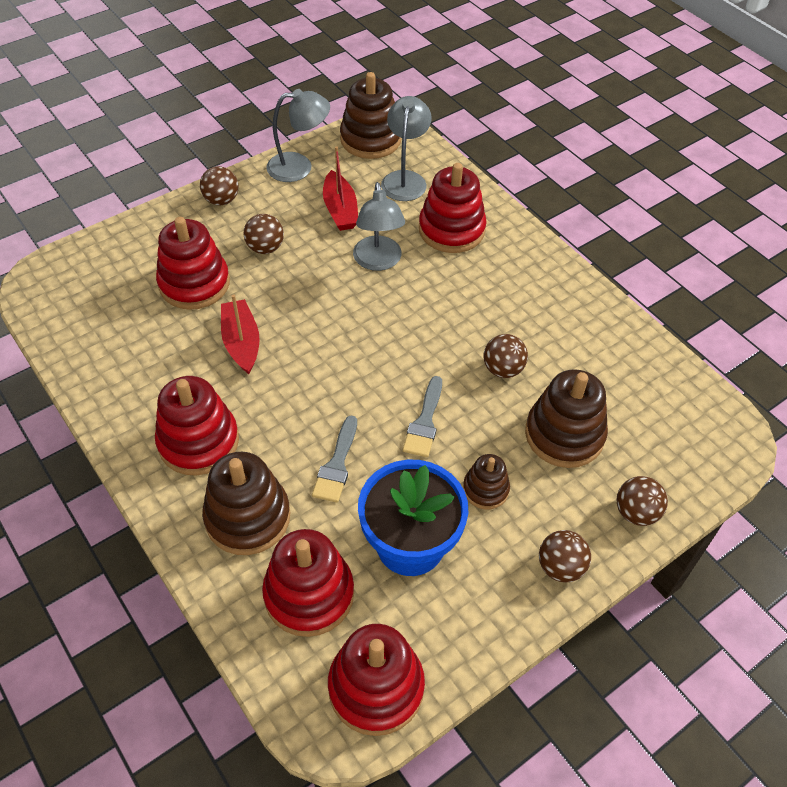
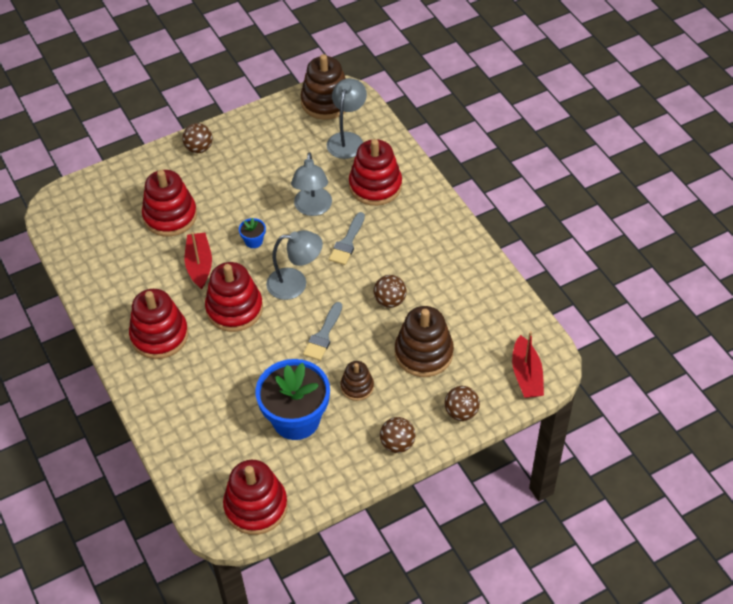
camera: 10 degrees right, 0 degrees up
(247, 517) = (187, 391): brown stacking toy -> none
(265, 248) = (227, 191): brown ball -> none
(299, 167) = (264, 123): grey lamp -> grey lamp (295, 284)
(309, 307) = (254, 241): none -> blue flower pot
(309, 594) = (221, 445): red stacking toy -> red stacking toy (234, 309)
(337, 465) = (254, 360): grey brush -> grey brush (347, 242)
(340, 210) = (291, 162): red boat -> red boat (526, 375)

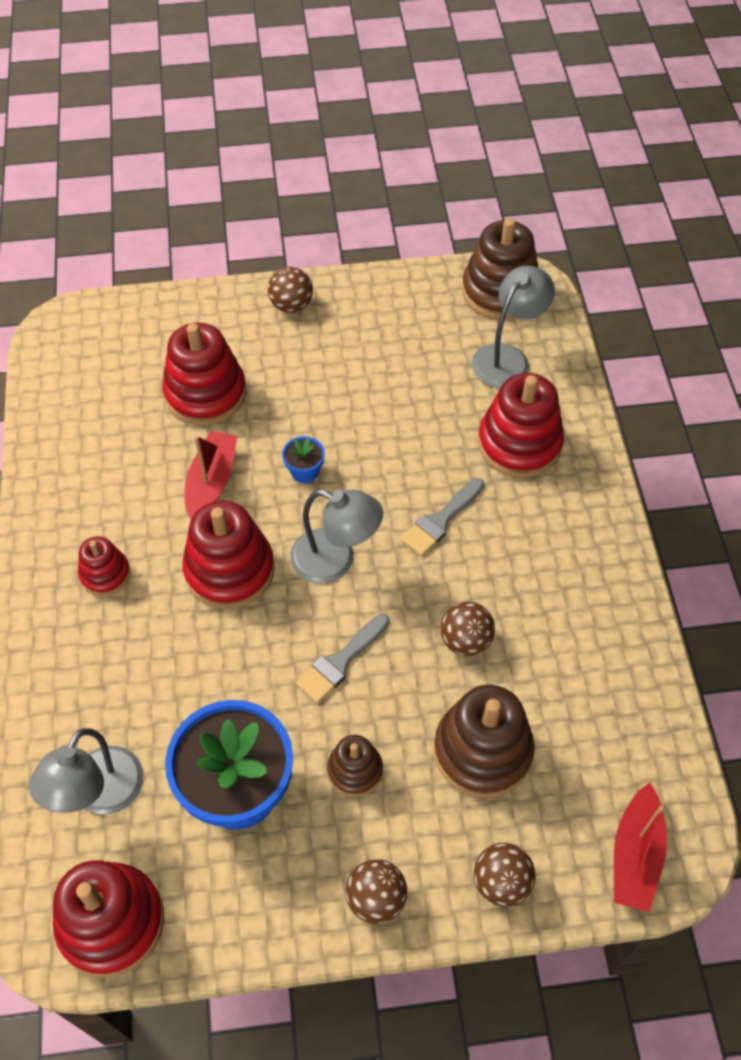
camera: 20 degrees right, 5 degrees up
(159, 335) = (105, 574): red stacking toy -> red stacking toy, size x0.56
(312, 208) = (412, 448): grey lamp -> grey lamp (100, 795)

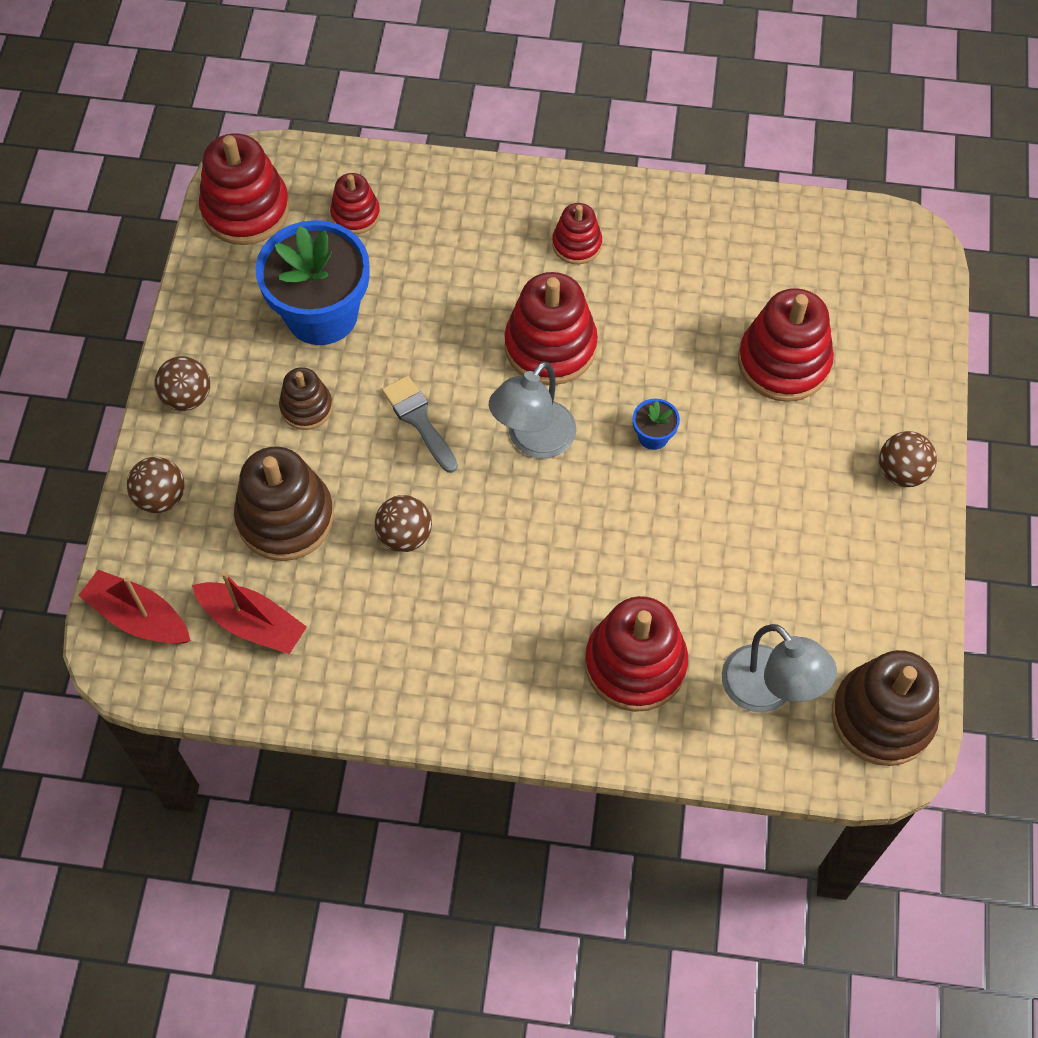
camera: 105 degrees right, 5 degrees up
(100, 795) = (355, 214): grey lamp -> red stacking toy
(211, 482) = (662, 348): red boat -> red boat (253, 623)
(440, 520) = (554, 552): grey brush -> none

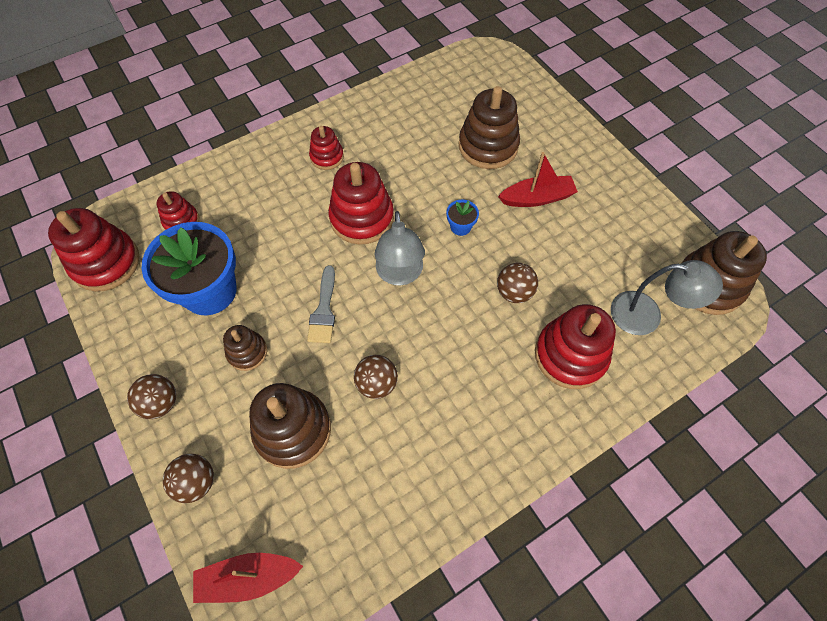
camera: 40 degrees left, 0 degrees up
(253, 623) = (331, 516): red boat -> red boat (537, 198)
(419, 420) = (324, 310): grey brush -> grey brush turned 105 degrees counterclockwise
(783, 362) = (488, 146): red stacking toy -> brown stacking toy
(901, 472) = (593, 160): brown ball -> brown ball (514, 292)

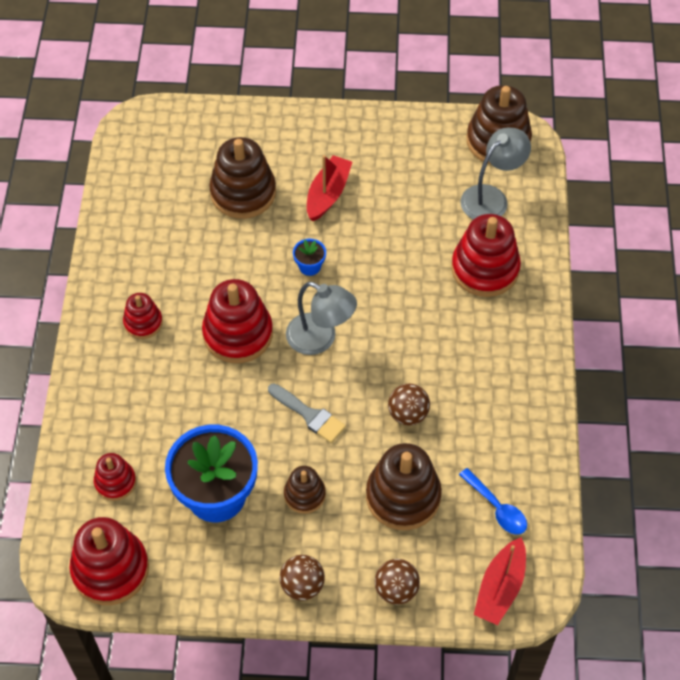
camera: 55 degrees left, 5 degrees down
(331, 520) = (497, 508): none -> blue spoon
(514, 292) = (402, 269): brown ball -> none

